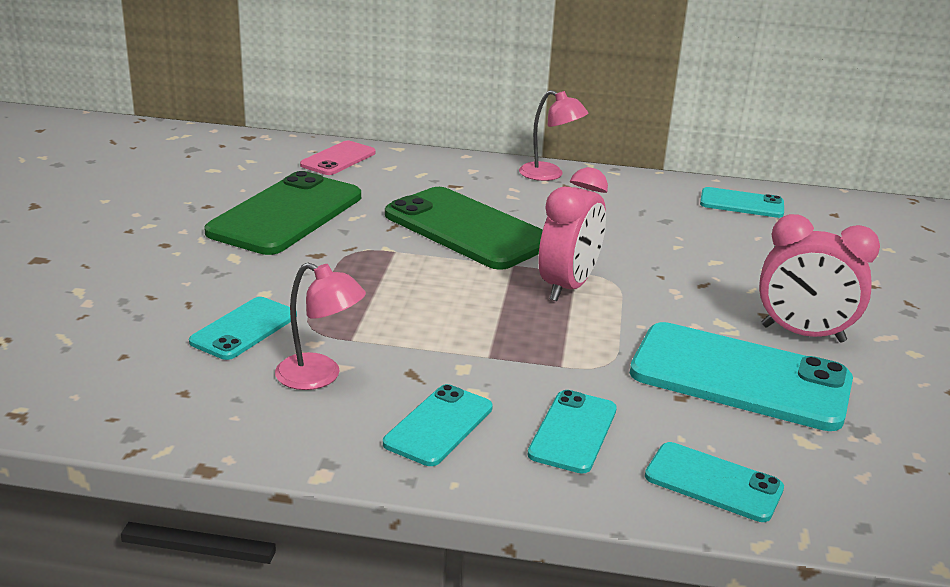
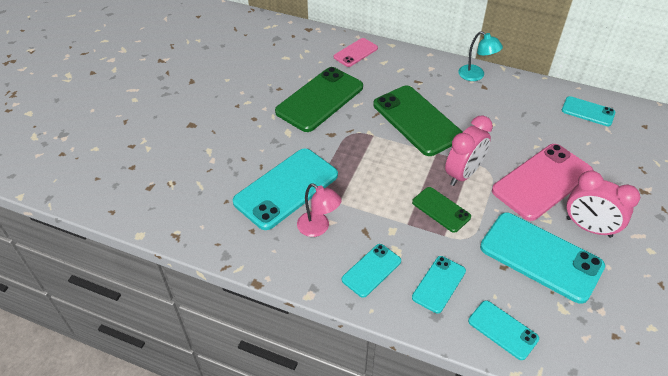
camera: 15 degrees right, 20 degrees up
(244, 329) = (286, 188): turquoise phone -> turquoise phone, size x1.88
(544, 333) = (441, 209): none -> green phone
(549, 175) = (476, 76): pink lamp -> turquoise lamp
(704, 286) = (542, 182): none -> pink phone

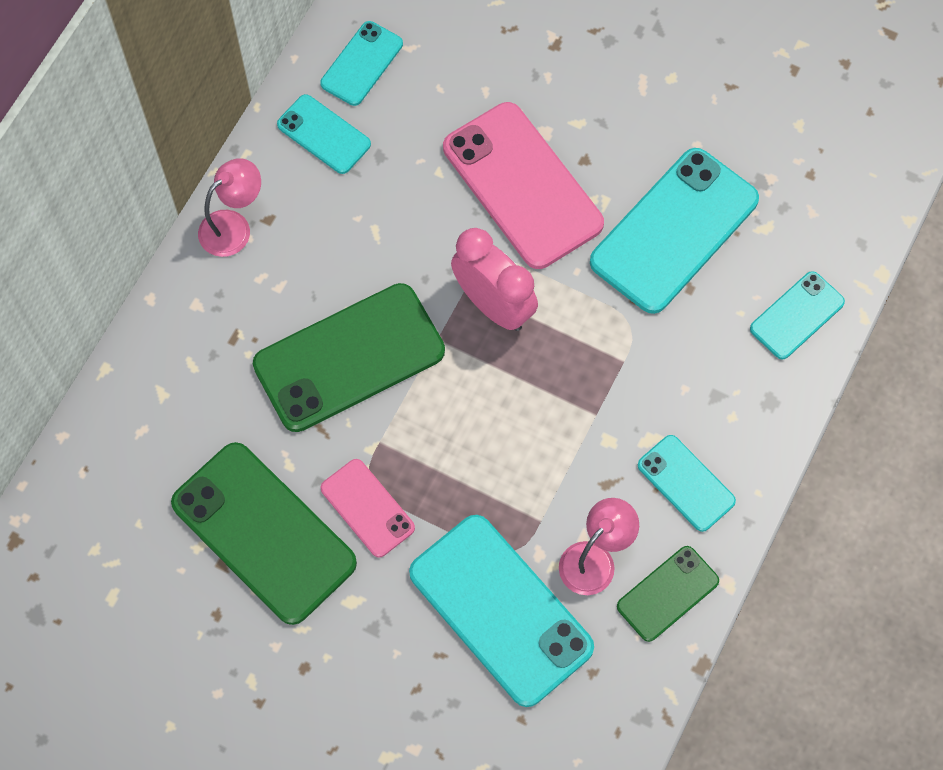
camera: 85 degrees left, 20 degrees up
(355, 53) = (120, 447): pink phone -> pink phone (367, 508)
(439, 284) = (716, 387): turquoise phone -> turquoise phone (324, 134)
(441, 209) = (570, 356): green phone -> green phone (667, 594)
(476, 76) = (233, 226): turquoise lamp -> pink lamp
(588, 227) = (623, 147): pink clock -> none

